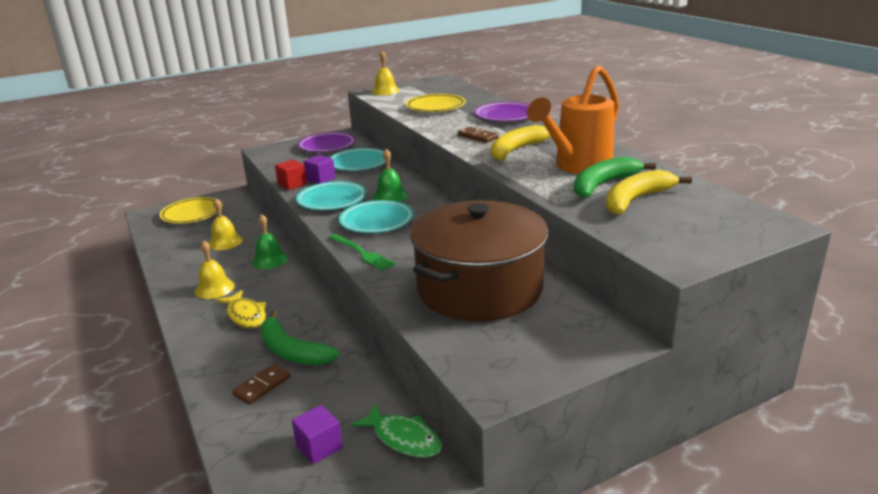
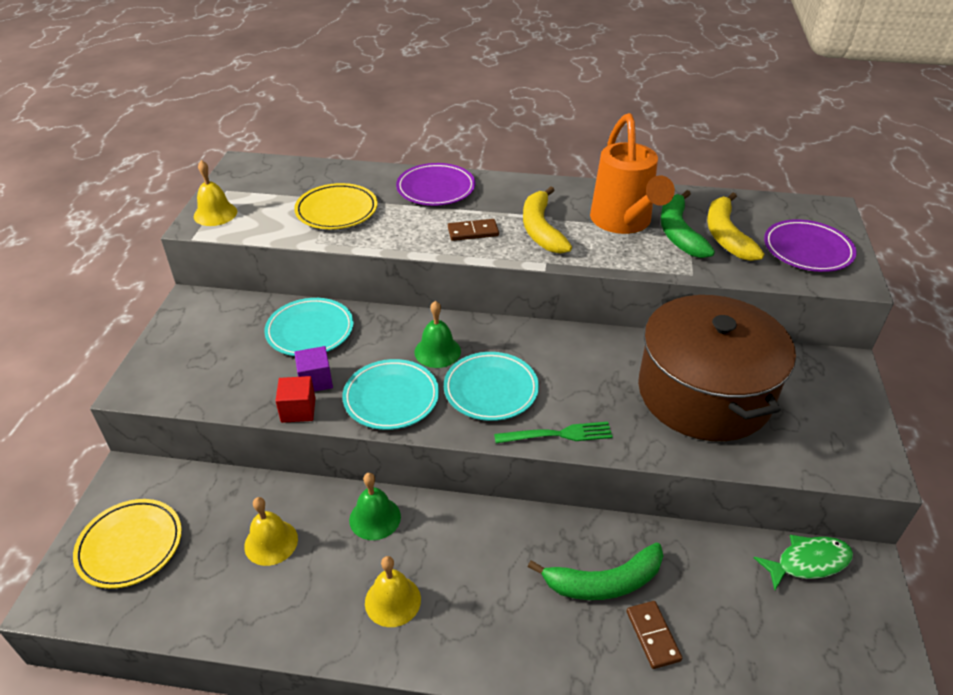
camera: 55 degrees left, 15 degrees up
(246, 315) = (491, 594): yellow fish -> none
(319, 447) = (785, 630): purple cube -> none
(327, 146) = (212, 330): purple plate -> purple plate (807, 250)

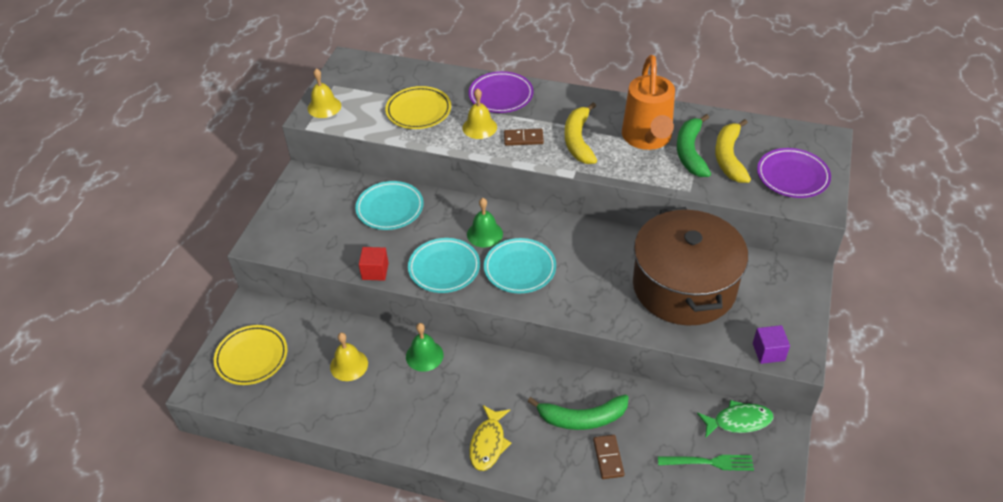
camera: 10 degrees right, 5 degrees up
(315, 380) = (390, 249): purple cube -> purple cube (768, 352)
(392, 600) = (429, 414): yellow bell -> yellow bell (479, 127)
(483, 635) = (488, 443): none -> yellow fish
(559, 434) = (563, 308): green fork -> green fork (710, 462)

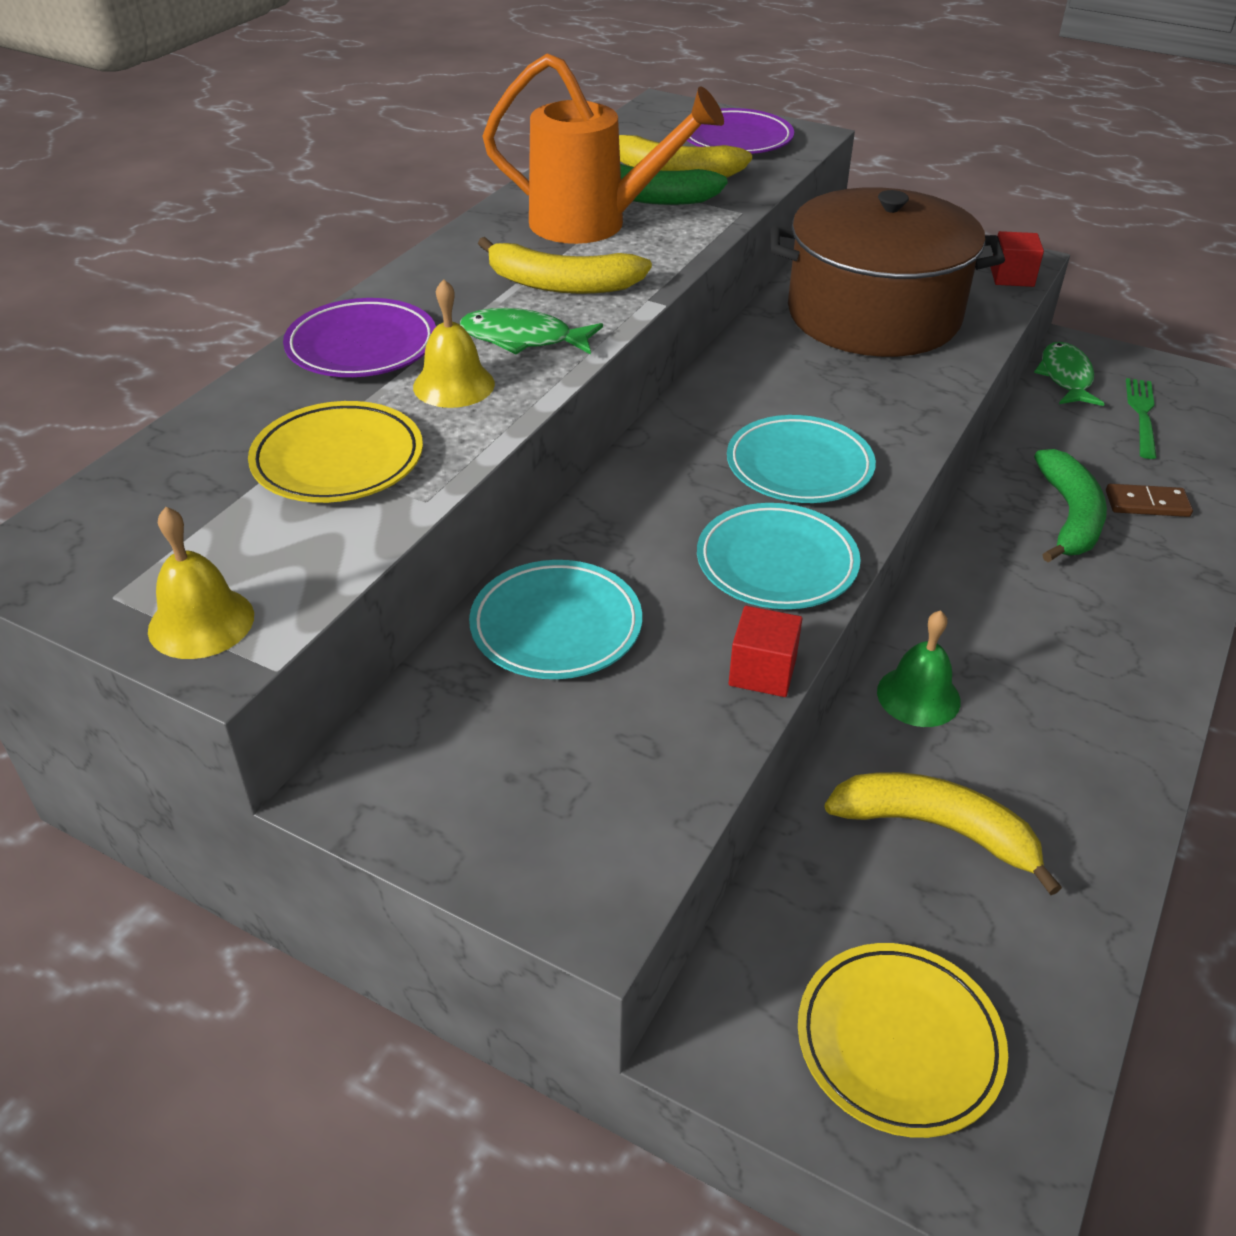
camera: 80 degrees left, 5 degrees down
(349, 365) = (937, 828): yellow bell -> yellow banana
(484, 234) = (690, 496): green bell -> none
(488, 443) = (1134, 634): yellow fish -> none
(523, 139) = (523, 339): brown domino -> green fish
(768, 352) = (1012, 277): purple cube -> red cube

